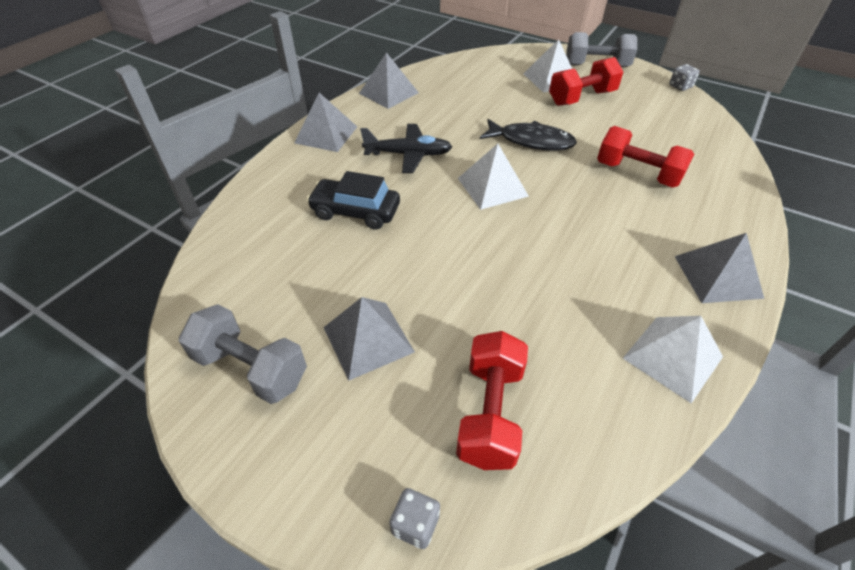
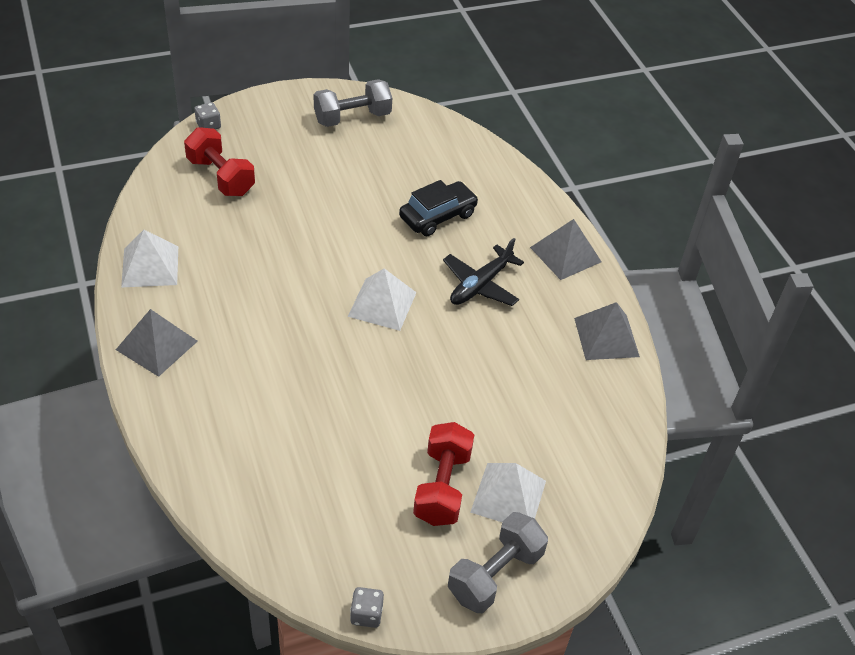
camera: 125 degrees right, 0 degrees up
(368, 339) = (319, 163): grey pyramid -> none
(531, 141) = (413, 377): black fish -> none
(637, 174) = (290, 409): red dumbbell -> none

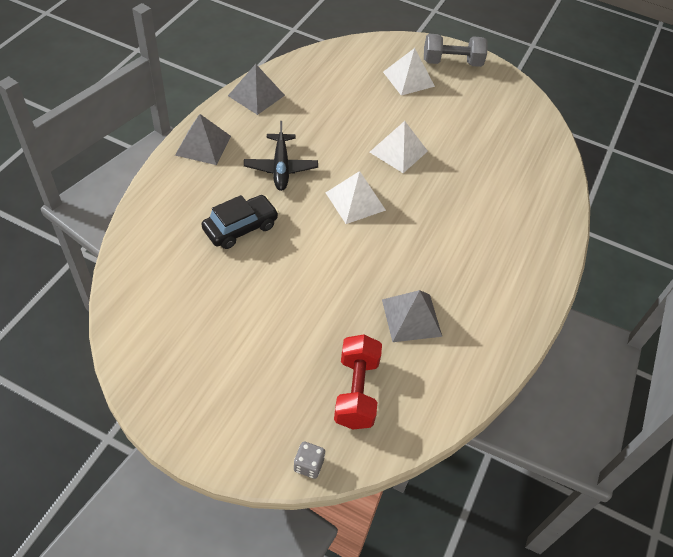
camera: 135 degrees left, 5 degrees up
(150, 266) = (486, 347): white pyramid -> white pyramid (398, 151)
(156, 345) = (528, 281): grey pyramid -> grey pyramid (411, 317)
(352, 118) = (178, 365): grey dumbbell -> none
(366, 614) = (525, 89): grey dice -> none
(437, 216) = (240, 228): black car -> black car turned 135 degrees clockwise
(442, 487) = (436, 102): red dumbbell -> none
(480, 285) = (281, 167): black plane -> black plane turned 90 degrees clockwise

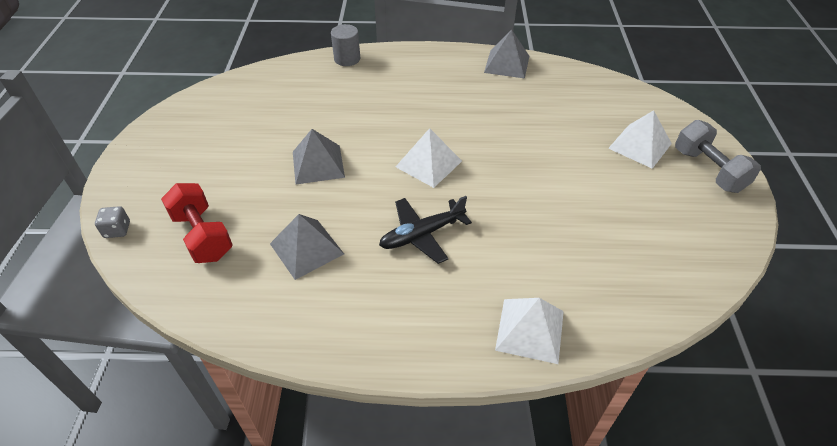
camera: 70 degrees right, 5 degrees down
(156, 197) = (347, 59): none -> grey cylinder
(203, 145) = (421, 59): grey pyramid -> grey pyramid (318, 164)
(240, 228) = (345, 109): black car -> none
(281, 167) = (432, 106): black plane -> black plane (422, 234)
(356, 391) = (202, 236): red dumbbell -> red dumbbell turned 75 degrees clockwise
(398, 151) = (523, 171): white pyramid -> white pyramid (530, 330)

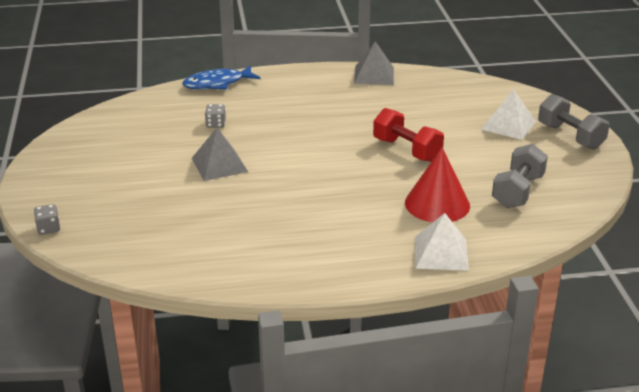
camera: 10 degrees left, 15 degrees down
(202, 236) = (132, 224): red dumbbell -> red dumbbell (407, 150)
(306, 249) = (231, 223): grey pyramid -> none
(330, 110) = (216, 124): none -> grey dice
(347, 59) = (217, 84): grey cylinder -> blue fish
(422, 234) = (332, 203): black plane -> none
(428, 163) = (322, 155): white pyramid -> none
(540, 251) = (437, 204): none -> red cone
(636, 244) = (517, 191): none -> grey dumbbell

